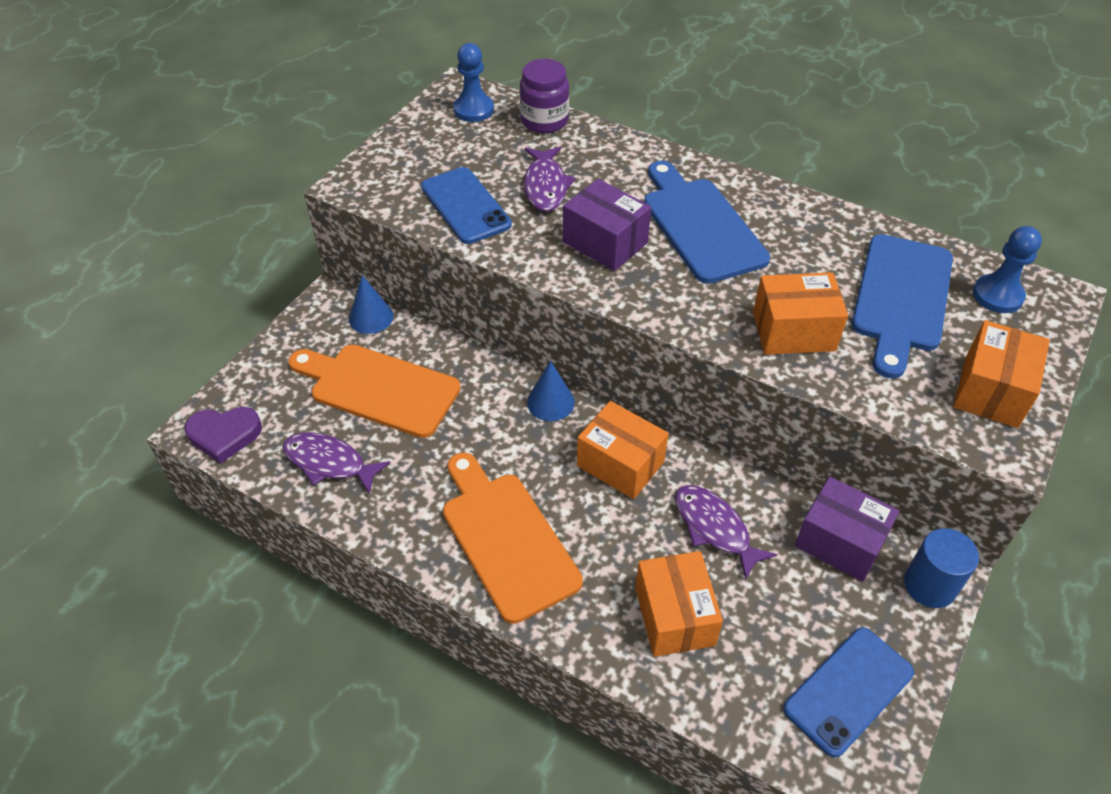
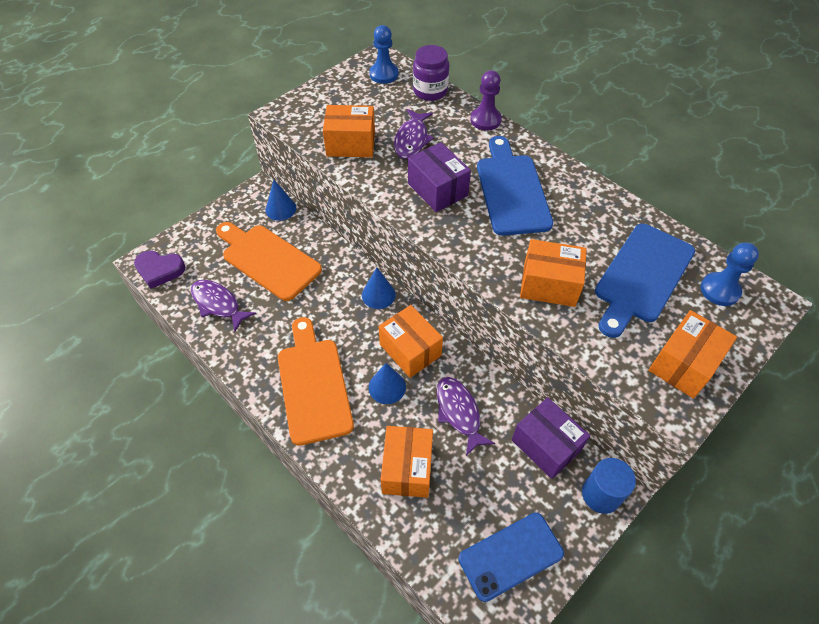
camera: 15 degrees right, 5 degrees up
(465, 206) = (351, 144): blue phone -> orange box
(607, 518) = (387, 387): none -> blue cone
(631, 145) = (485, 120): none -> purple pawn

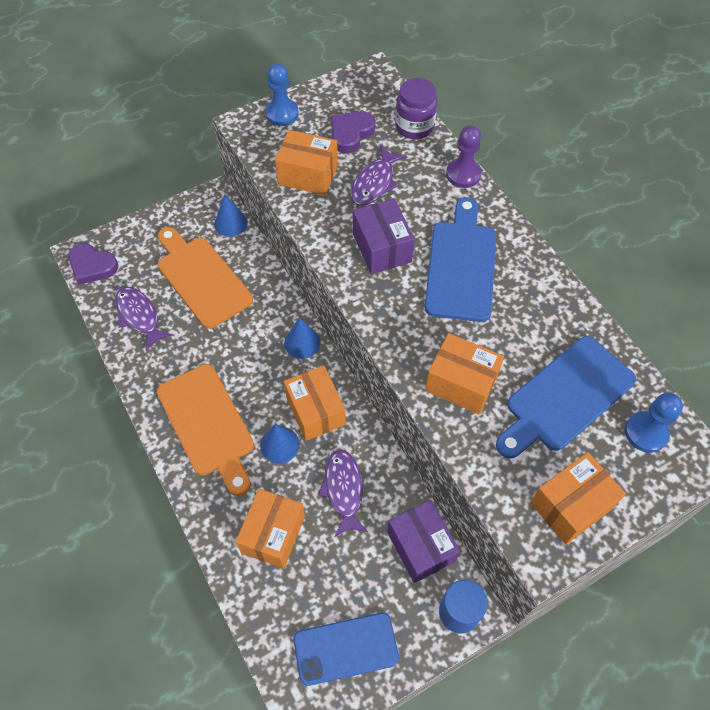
camera: 15 degrees right, 5 degrees up
(313, 385) = (208, 424): orange cutting board -> orange cutting board turned 150 degrees clockwise
(377, 105) = (351, 133): none -> purple heart
(384, 74) = (370, 96): blue pawn -> blue pawn (282, 113)

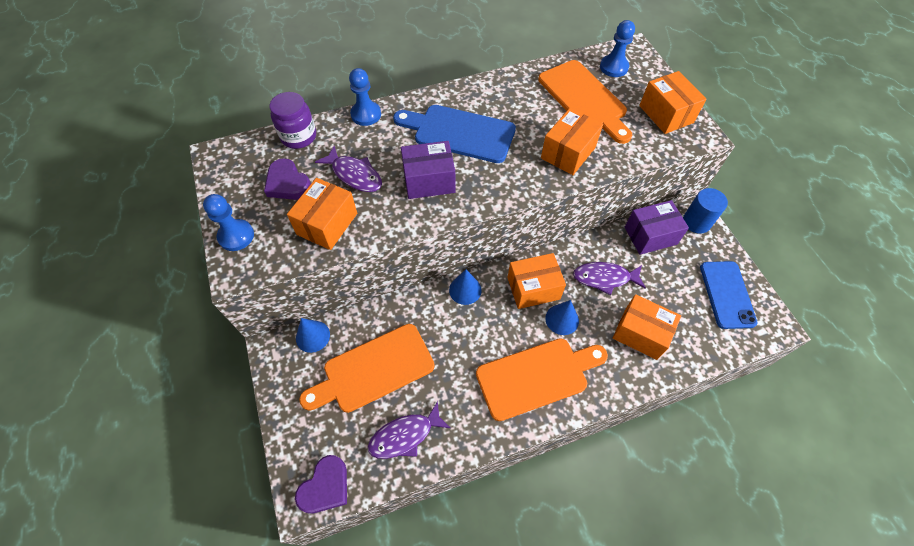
camera: 80 degrees left, 0 degrees up
(463, 174) = (366, 114): purple pawn -> blue pawn
(565, 397) = (584, 99): blue cutting board -> orange cutting board

